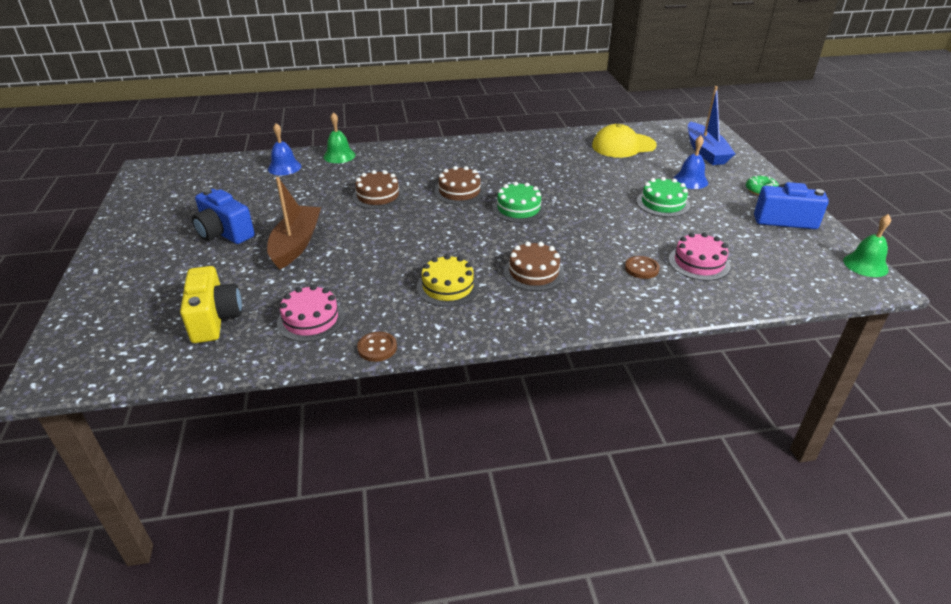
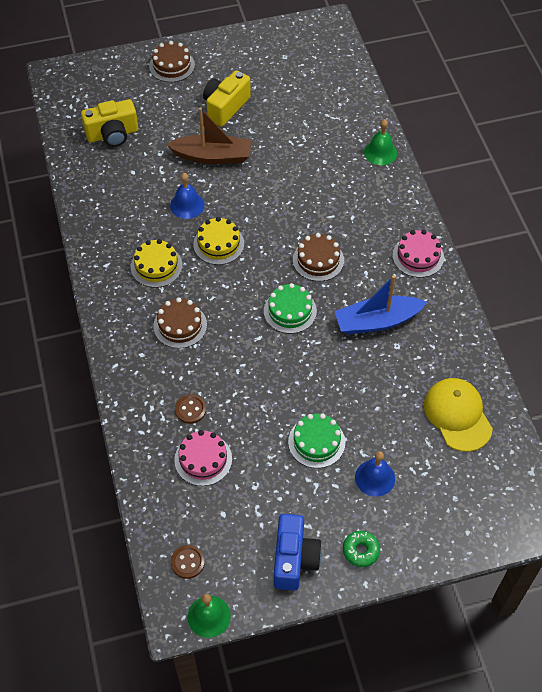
camera: 85 degrees right, 20 degrees up
(224, 233) = (225, 107): blue camera -> yellow camera
(284, 167) = (348, 116): blue bell -> blue bell (187, 205)
(311, 319) = (113, 188): pink cake -> pink cake (418, 256)
(377, 348) = (81, 232): brown button -> brown button (187, 562)
(378, 196) = (301, 197): brown cake -> brown cake (172, 65)
(425, 244) = (218, 244): none -> yellow cake
(705, 152) = (458, 507): blue boat -> blue boat (377, 321)

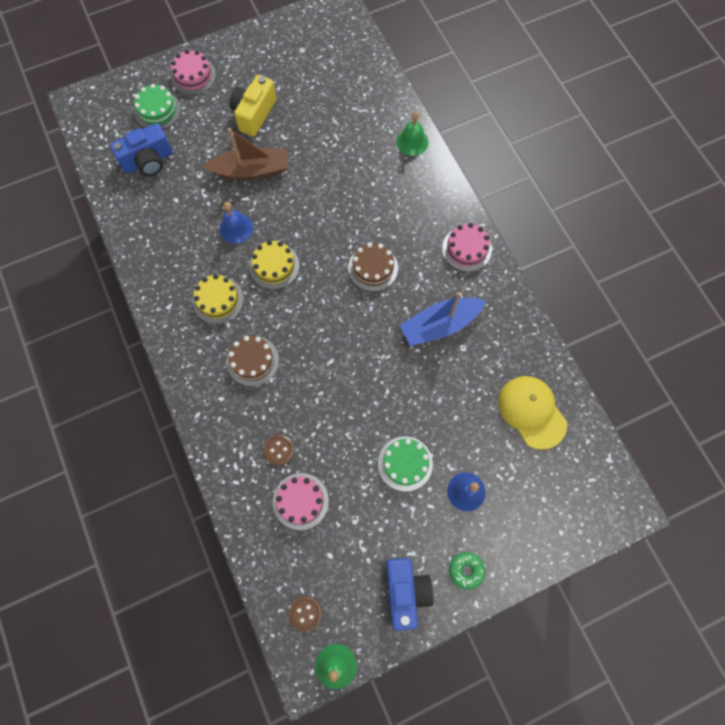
camera: 10 degrees left, 15 degrees up
(112, 134) = (148, 161): yellow camera -> blue camera
(172, 65) = (193, 76): brown cake -> pink cake
(290, 311) = (355, 327): green cake -> green cake (157, 110)

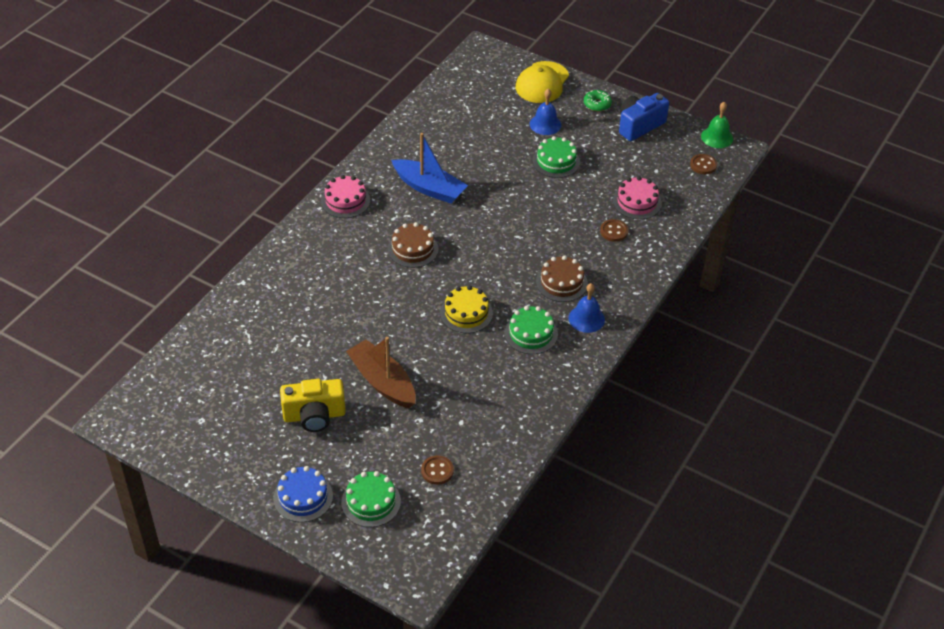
camera: 125 degrees left, 25 degrees down
(148, 161) = (437, 471): blue camera -> brown button
(193, 76) = (303, 497): pink cake -> blue cake
(218, 300) = (531, 333): yellow cake -> green cake
(236, 228) = (452, 359): blue bell -> blue bell (586, 318)
(412, 141) = (259, 281): green bell -> none
(532, 412) = (455, 115): yellow cap -> yellow cap (542, 83)

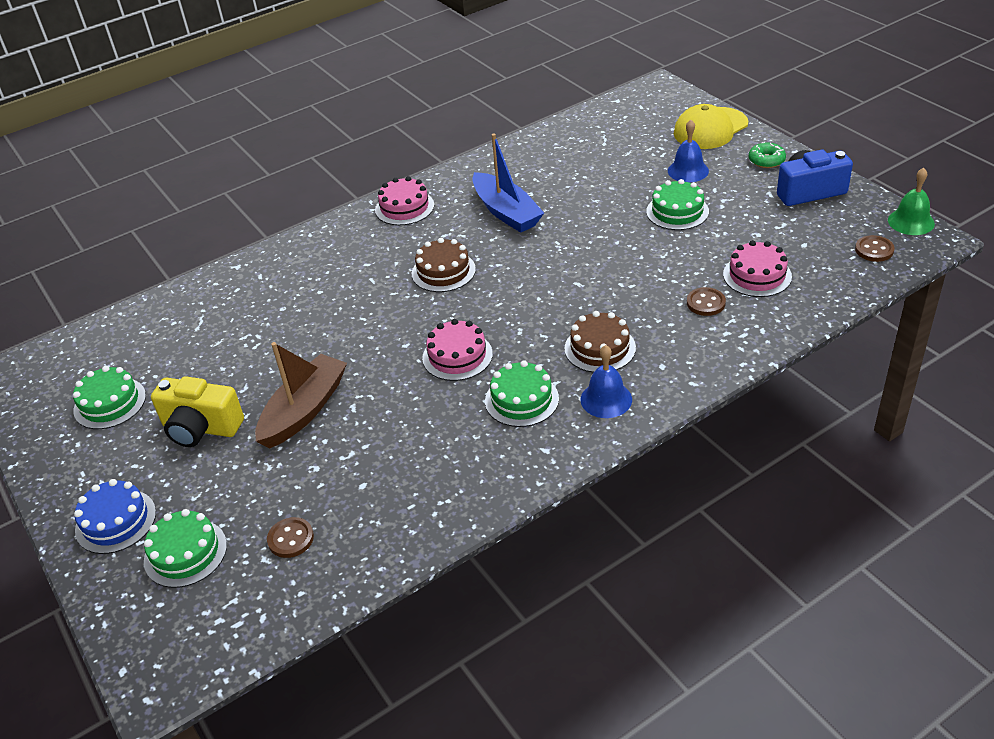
camera: 30 degrees right, 5 degrees down
(226, 417) = (110, 403): none -> green cake
(382, 382) = (304, 410): brown boat -> brown boat turned 45 degrees clockwise
(466, 313) = (457, 356): yellow cake -> pink cake

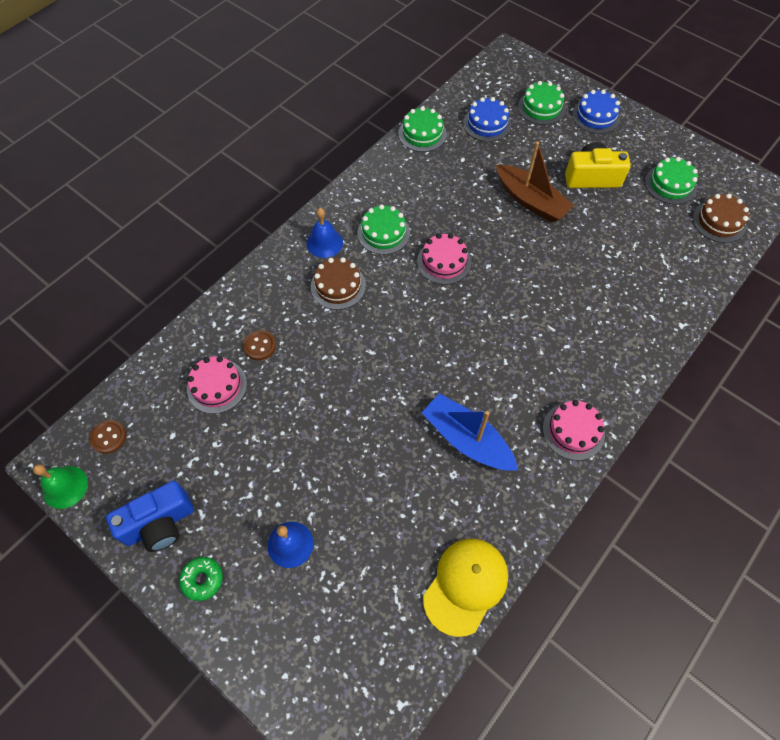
camera: 160 degrees right, 20 degrees up
(291, 539) = (487, 124): brown button -> blue cake
(304, 410) = (530, 201): brown boat -> brown boat turned 60 degrees counterclockwise
(443, 271) = (493, 347): brown cake -> brown cake (719, 221)
(677, 211) = (295, 467): green cake -> green cake (422, 134)
(710, 129) = (270, 644): yellow cap -> yellow cap (466, 585)

